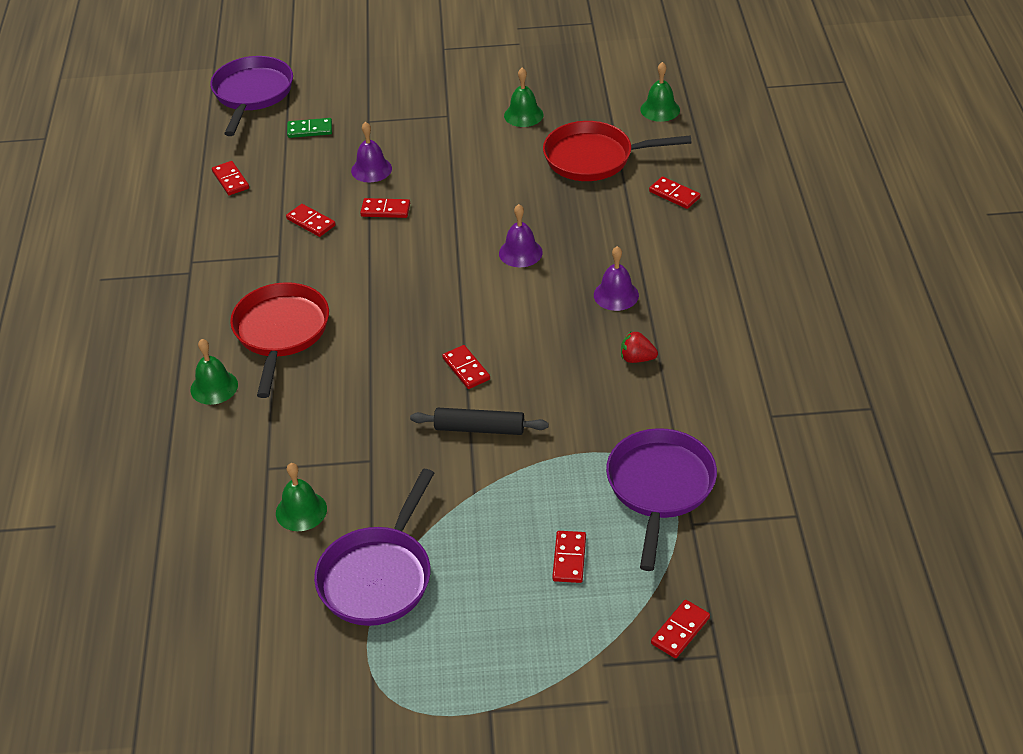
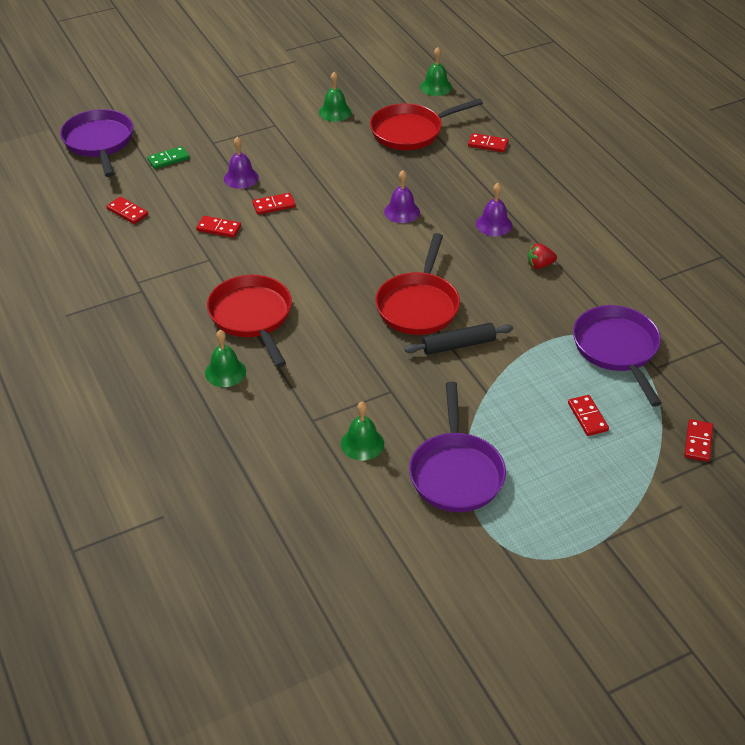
camera: 25 degrees left, 0 degrees up
(466, 369) = (418, 305): red domino -> red pan

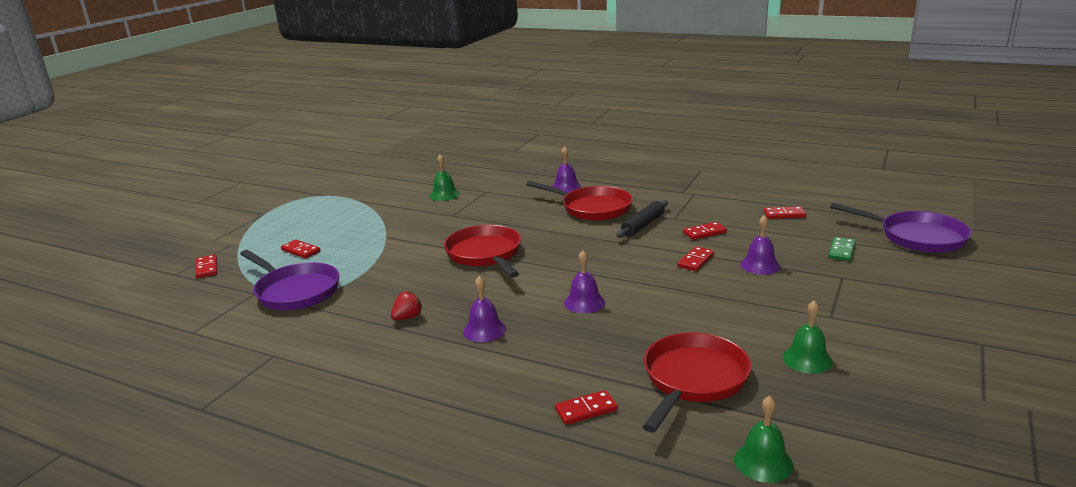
camera: 145 degrees right, 20 degrees down
(225, 372) = (566, 187): green bell -> purple bell
(456, 472) = (375, 204): purple pan -> none
(458, 345) = (429, 248): black rolling pin -> black rolling pin (643, 225)

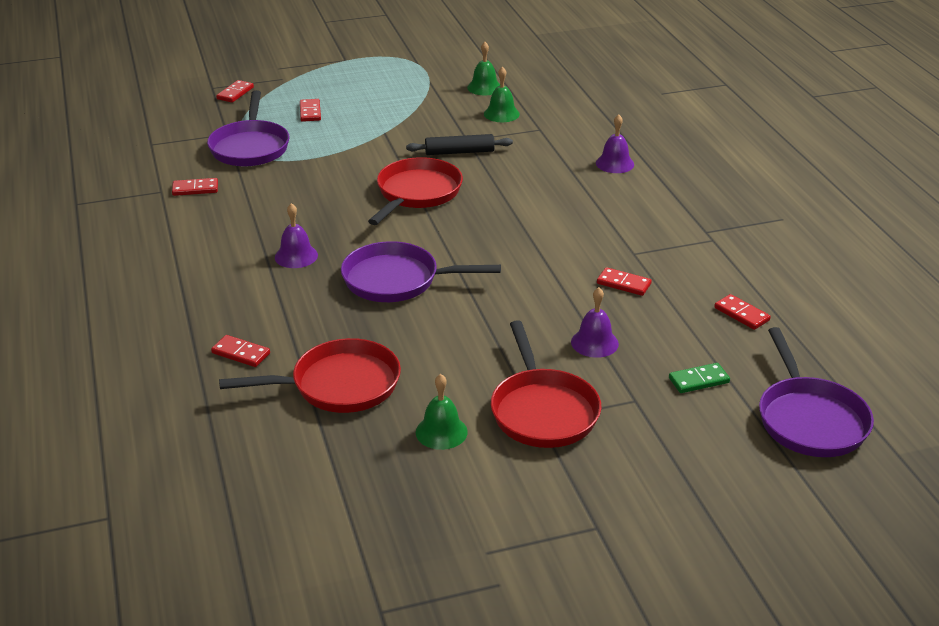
camera: 45 degrees right, 10 degrees up
(407, 317) = (272, 214): red strawberry -> none
(584, 302) = (397, 280): purple bell -> purple pan
(592, 208) = (587, 199): red pan -> red pan (542, 410)
(643, 225) = (590, 243): black rolling pin -> black rolling pin (459, 152)
(695, 261) = (553, 303): red domino -> red domino (195, 189)
(763, 462) = (261, 461): green bell -> green bell (484, 87)

